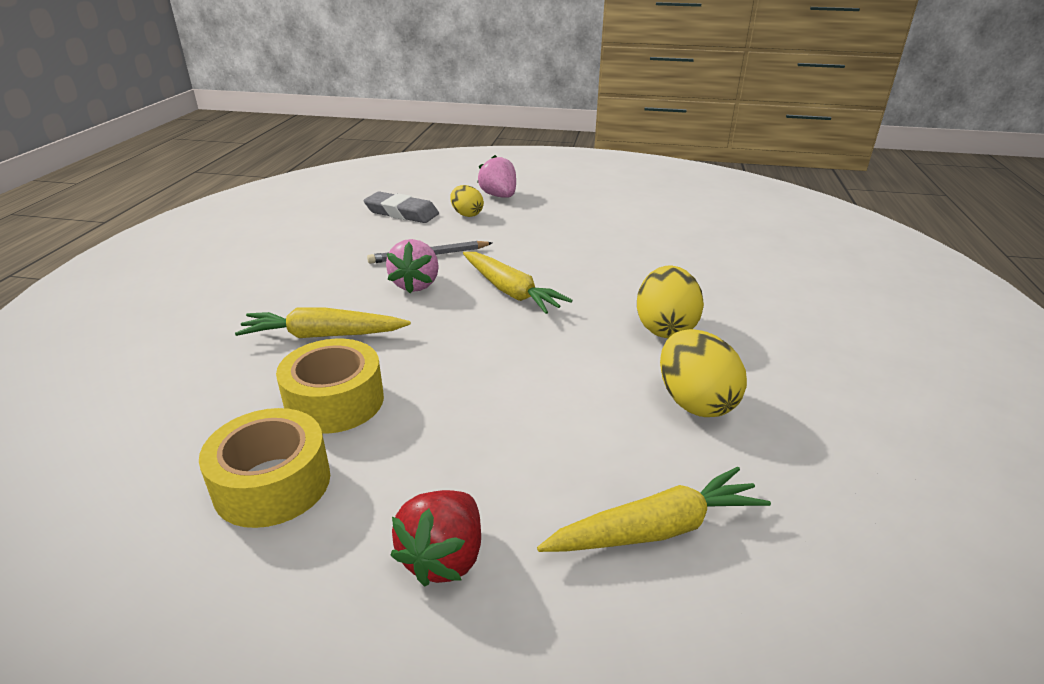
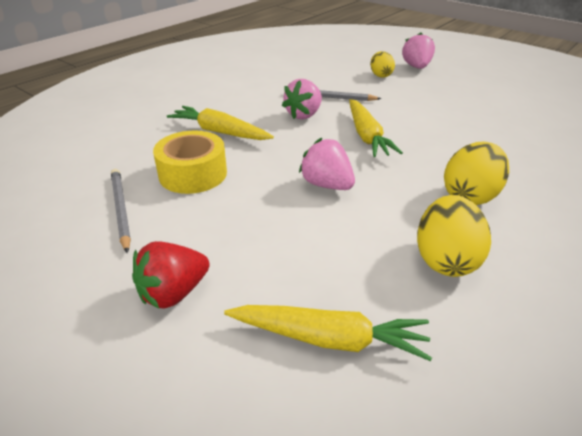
camera: 30 degrees right, 5 degrees up
(272, 483) = (120, 210): yellow tape -> grey pencil
(401, 212) = (335, 65): grey eraser -> none
(514, 362) = (326, 185): none -> pink strawberry

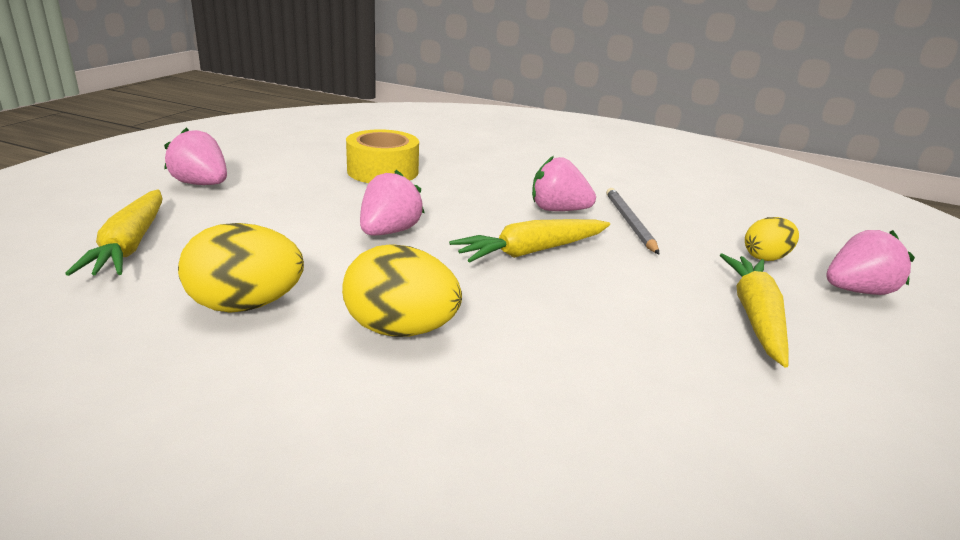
camera: 70 degrees right, 10 degrees down
(120, 210) = (313, 155): grey pencil -> none
(173, 293) = (201, 184): red strawberry -> pink strawberry
(220, 132) = (476, 173): yellow carrot -> yellow carrot (755, 316)

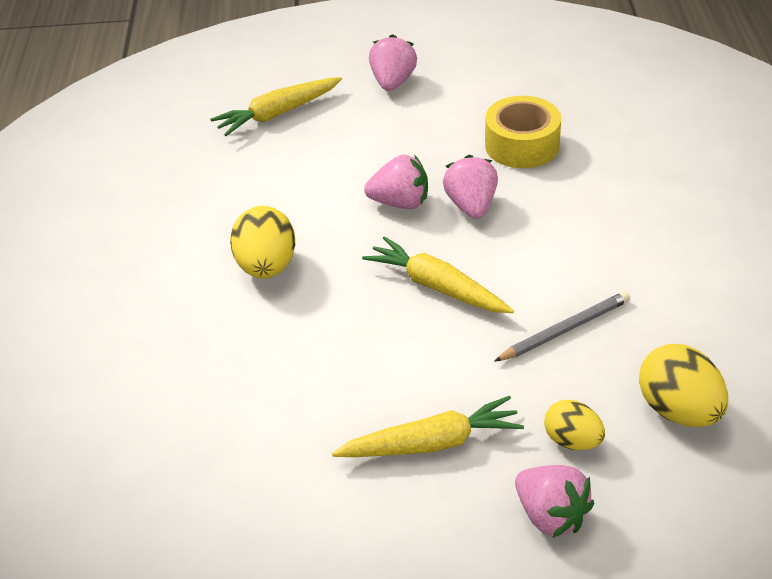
camera: 70 degrees right, 15 degrees up
(245, 305) = (246, 195): yellow egg -> yellow egg (679, 411)
(558, 210) = (546, 276): pink strawberry -> pink strawberry (471, 206)

